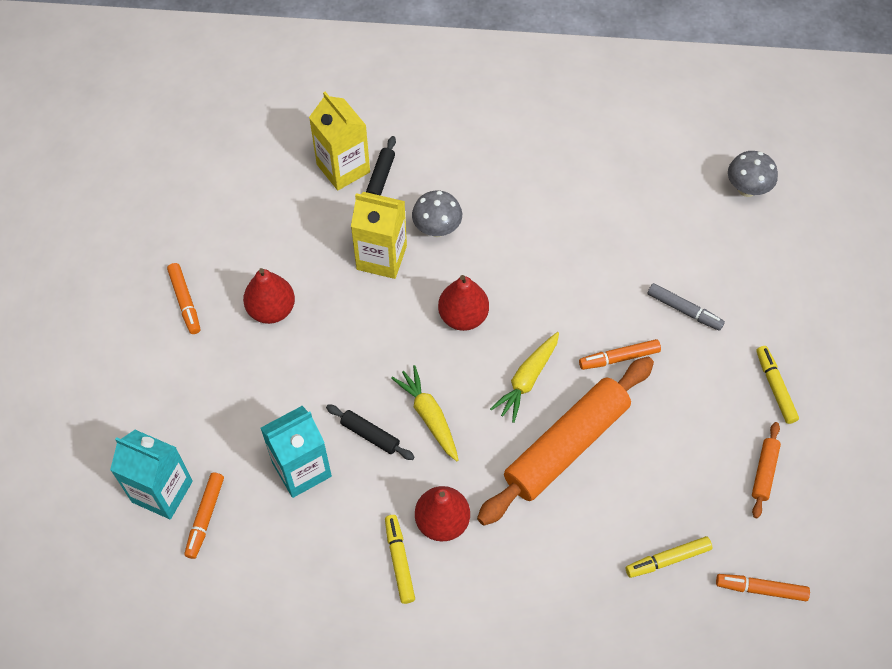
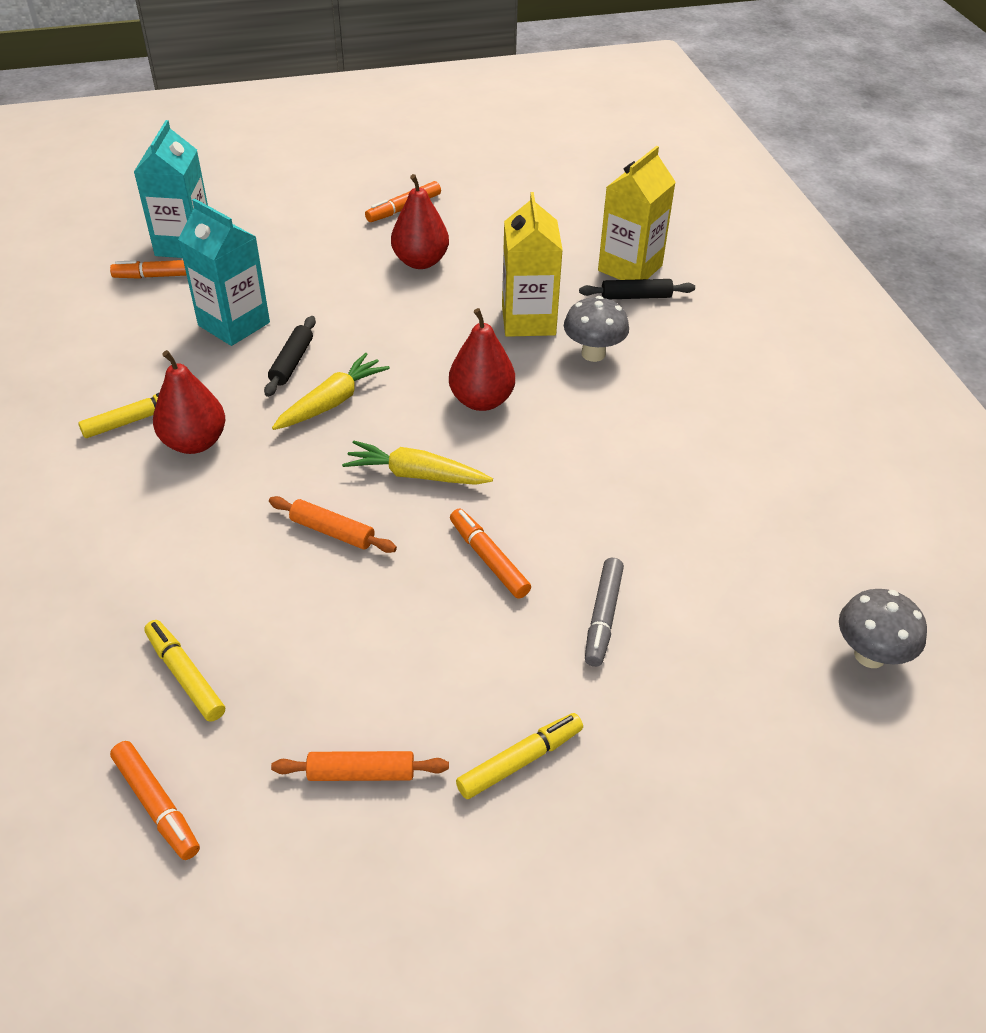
camera: 70 degrees right, 15 degrees down
(566, 445) = (332, 531): orange rolling pin -> orange rolling pin, size x0.43
(761, 589) = (156, 805): orange marker -> orange marker turned 150 degrees clockwise

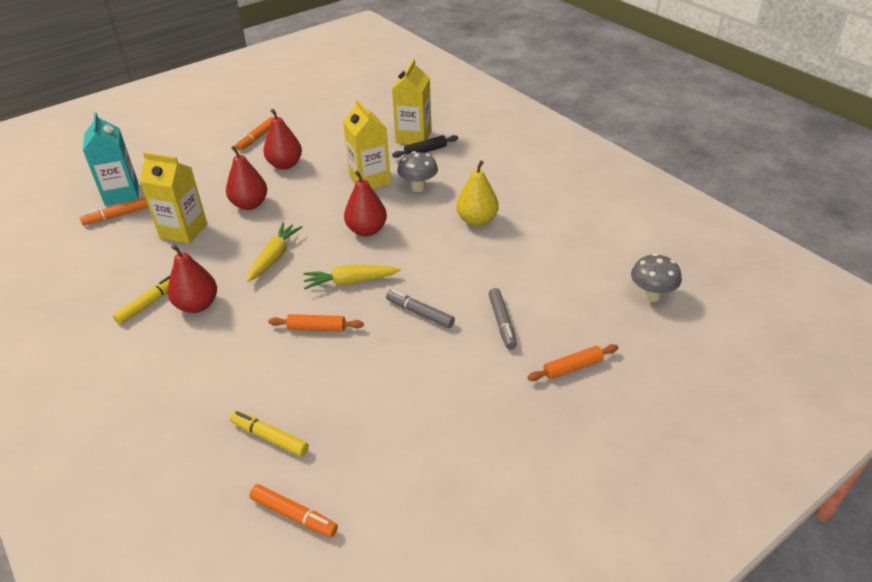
camera: 20 degrees left, 5 degrees down
(234, 324) = (183, 231): turquoise carton -> yellow carton
(292, 362) = (235, 242): black rolling pin -> none
(341, 310) = (250, 204): none -> red pear
(361, 773) = (410, 451): orange rolling pin -> orange rolling pin (572, 367)
(489, 559) = (420, 313): orange marker -> grey marker
(520, 761) = (498, 412): yellow marker -> none
(654, 435) = (477, 220): none -> yellow pear

